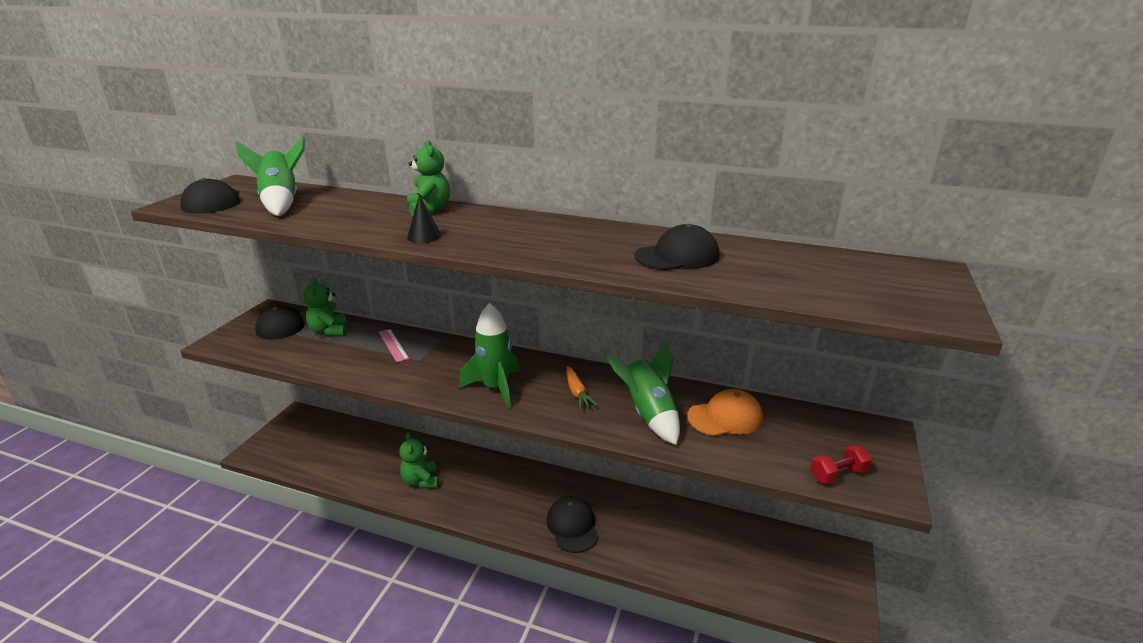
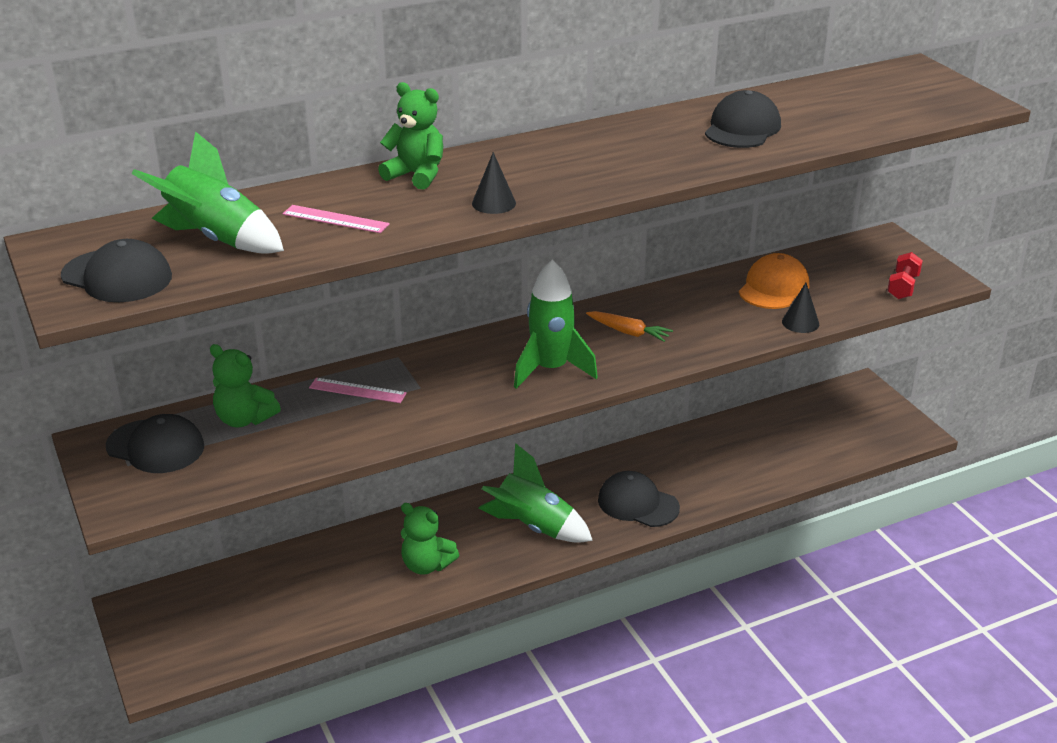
camera: 45 degrees left, 5 degrees up
(342, 214) = (335, 219): none -> pink ruler
(648, 414) = (715, 317): green rocket -> green rocket (533, 527)
(703, 452) = (800, 322): none -> black cone

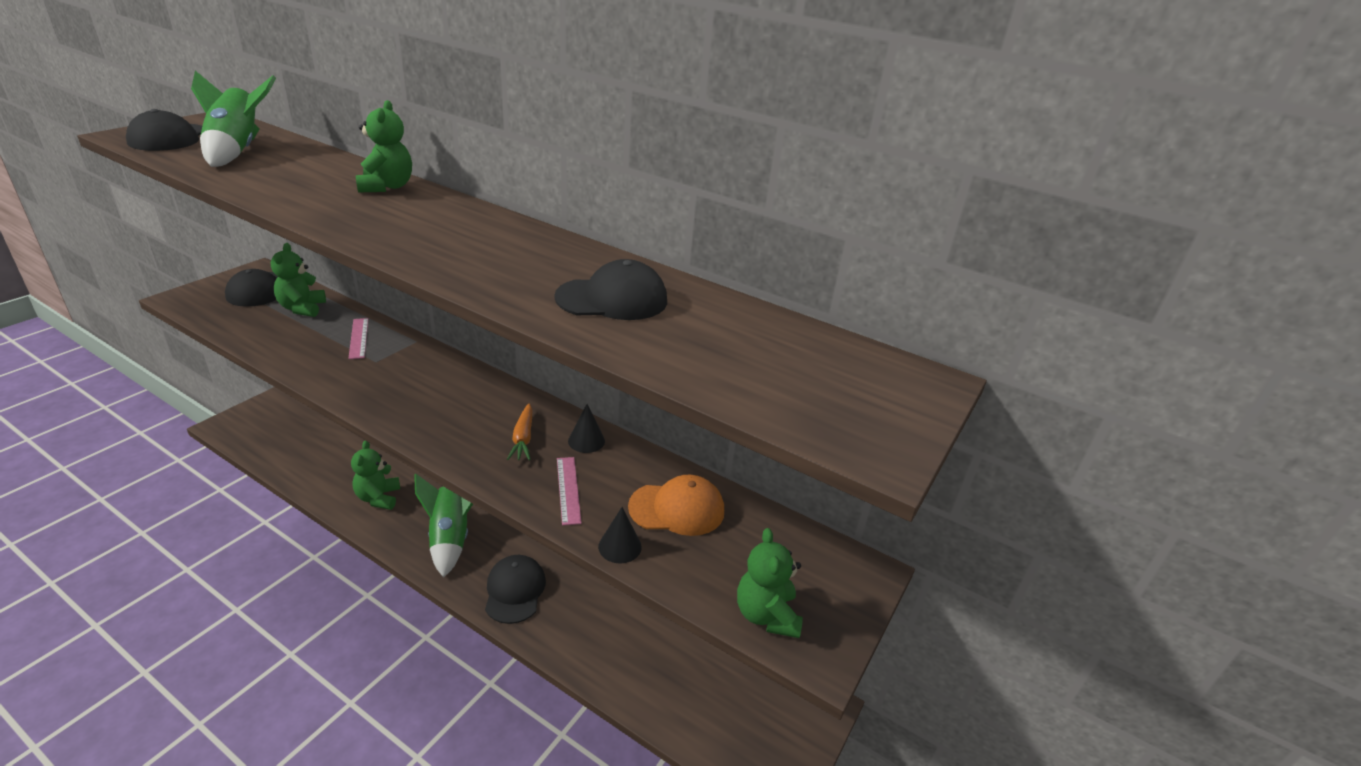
camera: 55 degrees right, 0 degrees up
(335, 219) = (287, 175): pink ruler -> pink ruler (568, 490)
(493, 203) = (345, 219): black cone -> black cone (586, 441)
(551, 369) = (434, 413): green rocket -> none
(902, 287) = (766, 615): red dumbbell -> green teddy bear

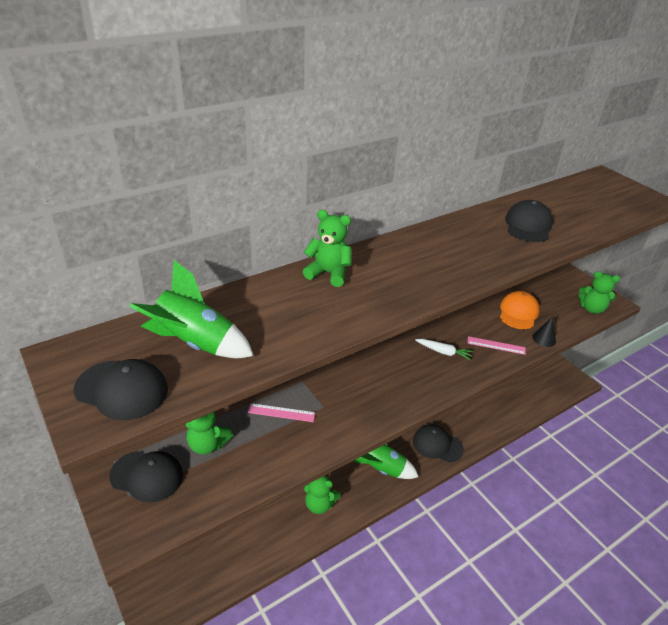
camera: 65 degrees left, 5 degrees up
(523, 438) = (444, 352): orange carrot -> white carrot
(586, 441) = (453, 328): black cone -> none

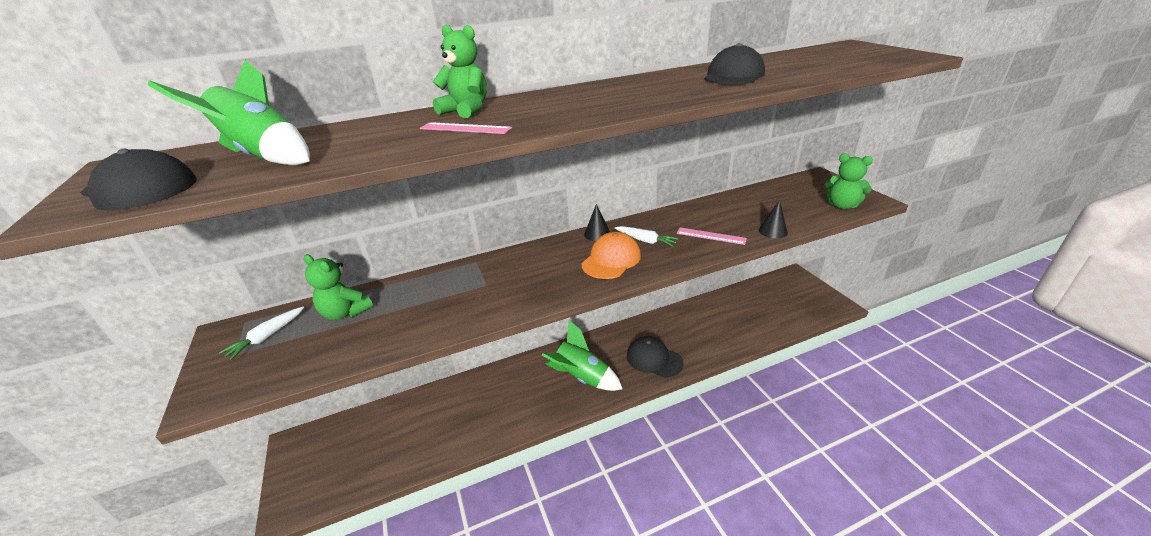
camera: 15 degrees right, 5 degrees down
(147, 476) = (267, 337): black cap -> white carrot
(281, 412) = (439, 288): pink ruler -> pink ruler (465, 128)
(319, 504) = (504, 409): green teddy bear -> none
(399, 345) = (597, 234): none -> black cone
(518, 312) = (748, 208): orange cap -> orange cap (611, 259)

